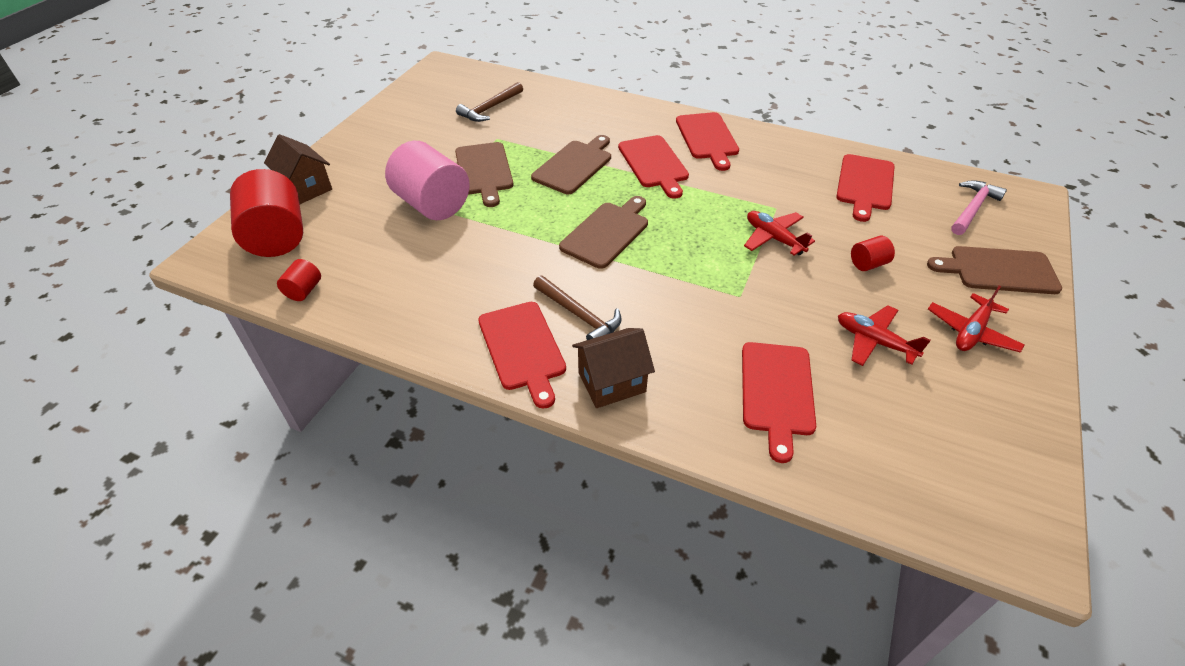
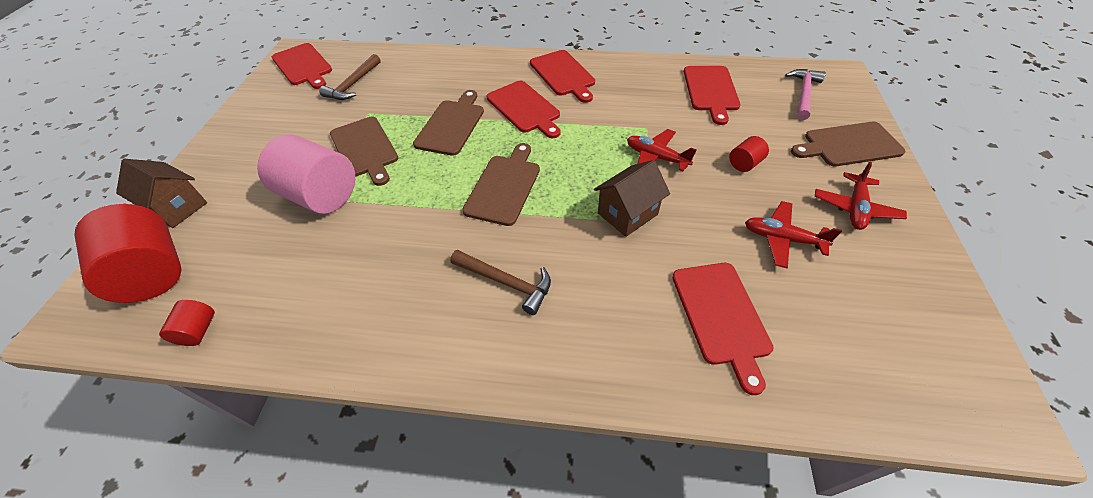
camera: 15 degrees left, 5 degrees up
(523, 348) = (460, 336): red cutting board -> red cutting board (303, 66)
(612, 382) = (563, 350): brown house -> brown house (627, 214)

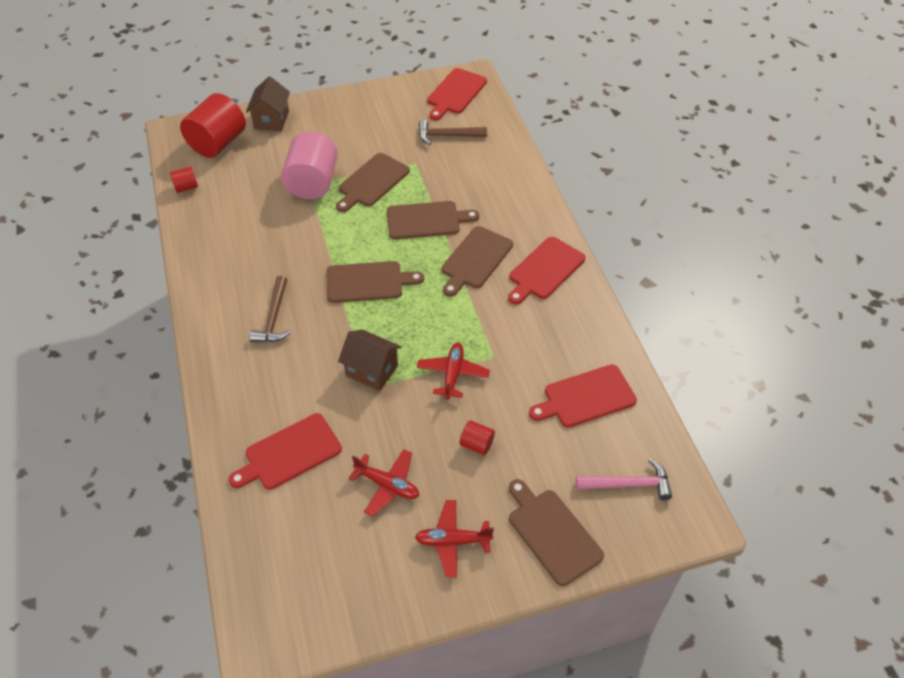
camera: 65 degrees right, 0 degrees up
(525, 108) = (475, 260): red cutting board -> brown cutting board
(782, 239) = (387, 485): red plane -> red plane turned 120 degrees clockwise

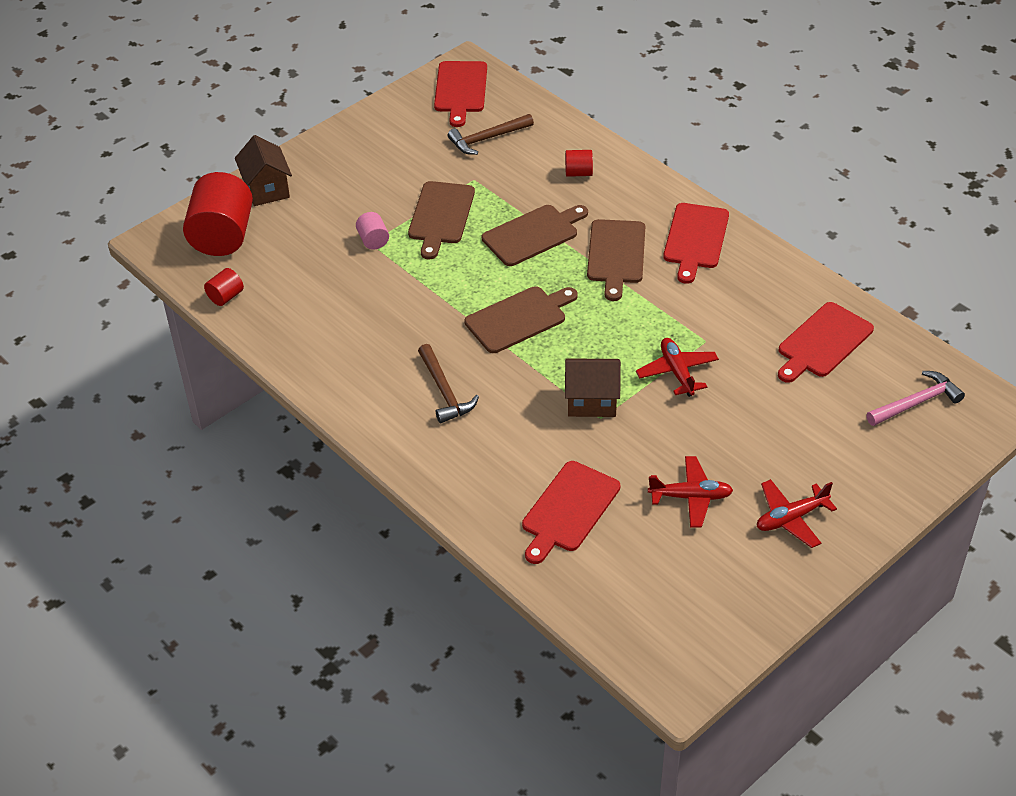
camera: 25 degrees left, 5 degrees down
(312, 183) = (373, 240): pink cylinder -> pink cylinder, size x0.45
(476, 444) = (749, 426): red cylinder -> red cylinder (578, 173)
(552, 533) = (878, 473): brown cutting board -> none

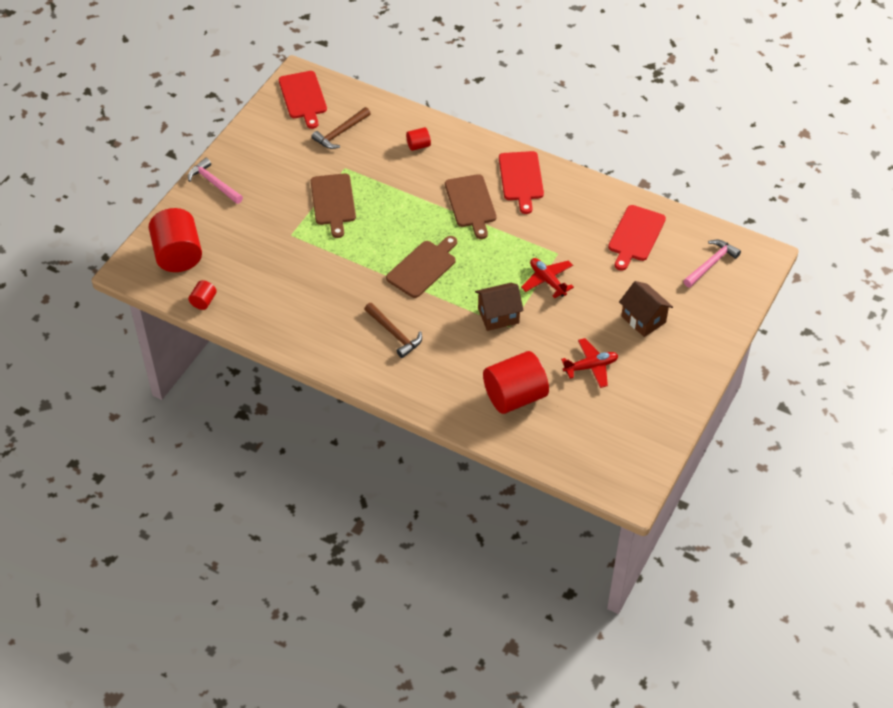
camera: 20 degrees left, 5 degrees up
(266, 189) = (193, 210): brown house -> brown house (643, 319)
(306, 164) = (214, 183): none -> pink hammer
(373, 240) = (292, 232): pink cylinder -> none
(533, 234) = (406, 201): brown cutting board -> none
(569, 510) = (515, 396): red cutting board -> red cylinder
(791, 518) = (660, 364): red plane -> none

